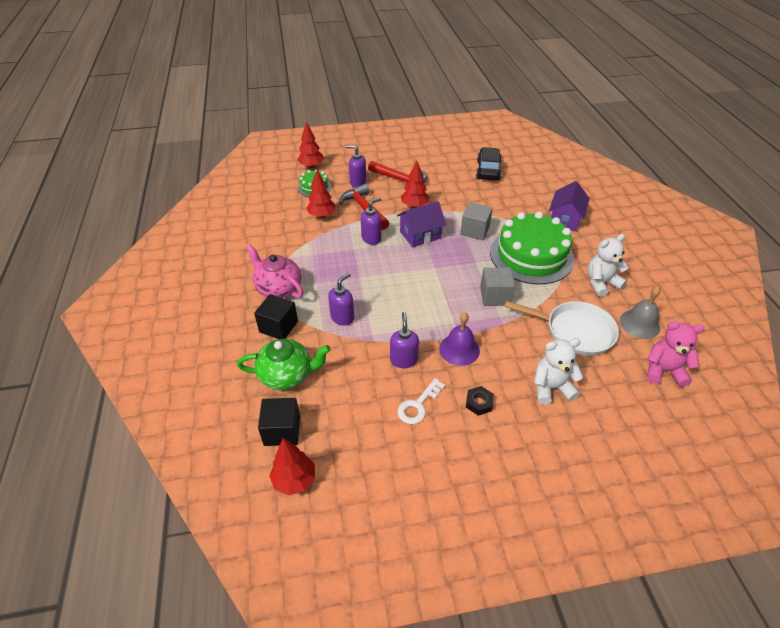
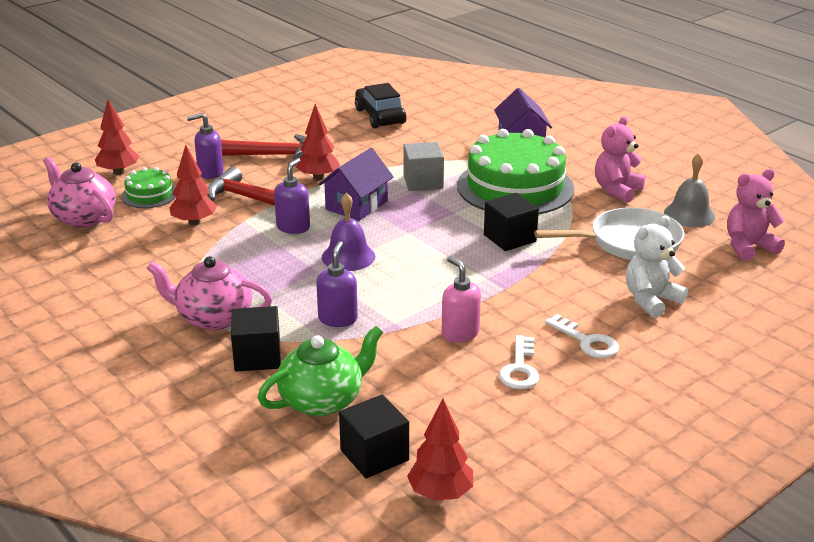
camera: 30 degrees left, 15 degrees down
(270, 192) = (83, 218): none -> pink teapot
(403, 360) = (460, 333): purple soap dispenser -> pink soap dispenser
(459, 349) = (517, 301): purple bell -> purple bell (348, 256)
(479, 403) = (587, 341): black nut -> white key
(495, 296) = (509, 238): grey cube -> black cube
(601, 283) = (617, 190): white teddy bear -> pink teddy bear

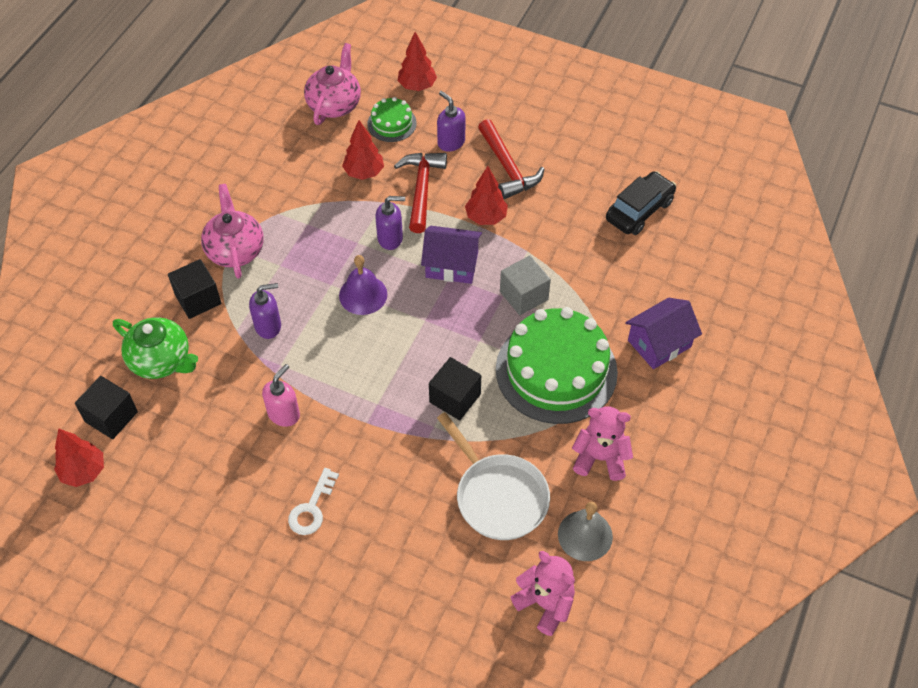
camera: 65 degrees right, 25 degrees up
(520, 369) = (252, 472): white key -> none
(651, 300) = (401, 540): white teddy bear -> none

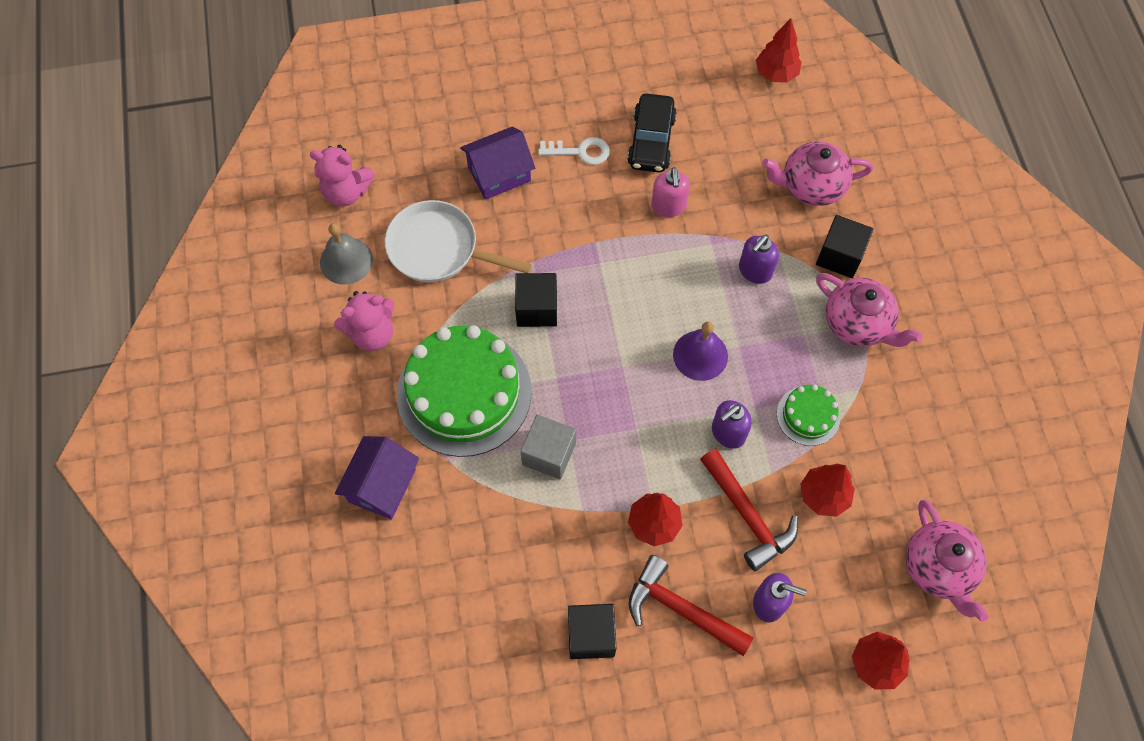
camera: 145 degrees right, 10 degrees up
(111, 417) = (800, 121): black cube -> black cube (591, 635)
(161, 360) = (811, 186): green teapot -> pink teapot
(312, 508) = (580, 152): white key -> white key turned 105 degrees clockwise
(392, 123) = (854, 584): green cake -> green cake (808, 415)
(452, 265) = (644, 443): purple house -> purple house (499, 174)
(639, 210) = (497, 647): black car -> black car (651, 141)

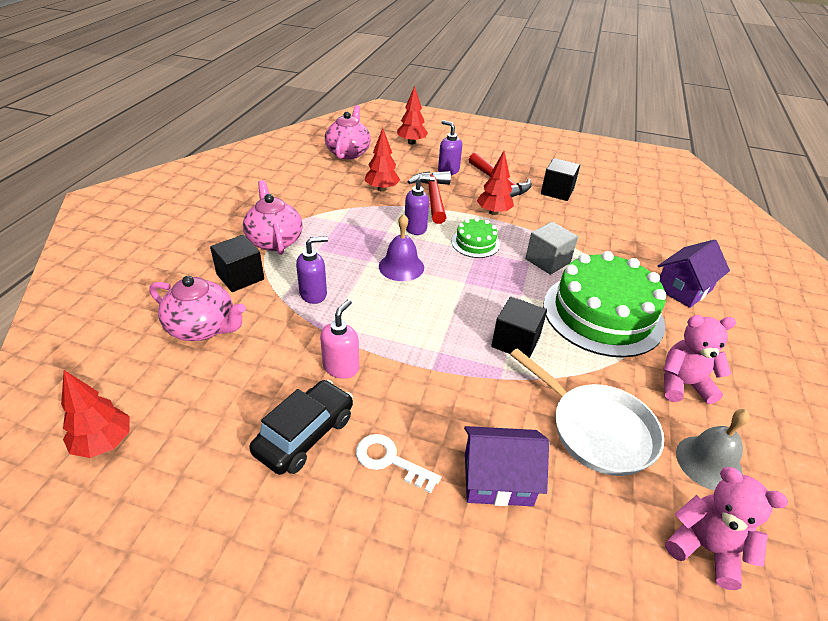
camera: 155 degrees left, 25 degrees down
(808, 415) = (357, 217): green cake -> green cake (475, 243)

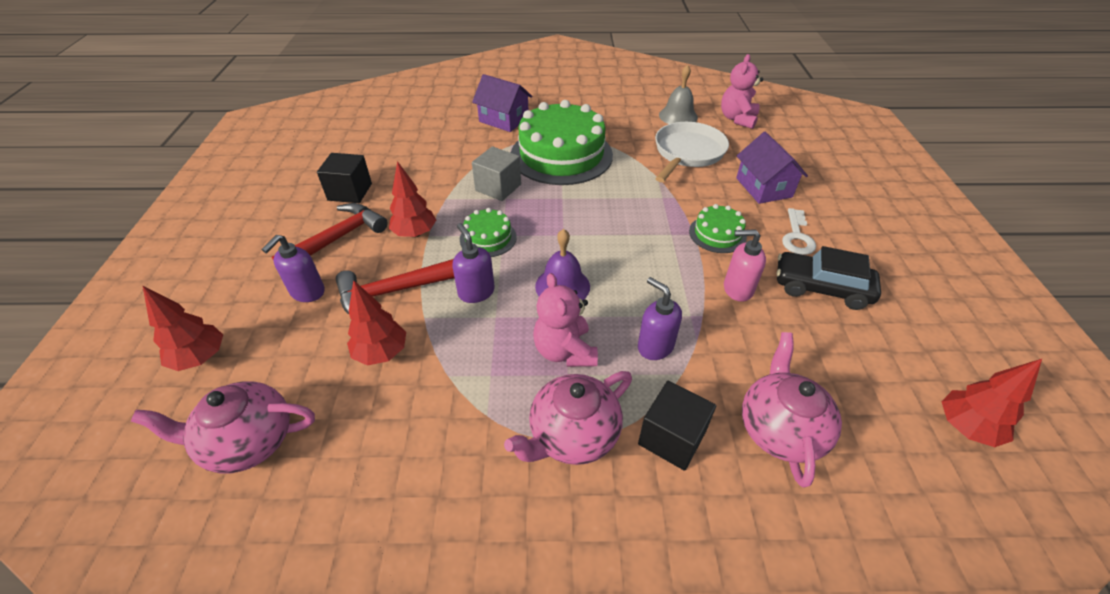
camera: 105 degrees left, 5 degrees up
(424, 387) = (717, 234): none -> green cake
(515, 342) = (627, 194): black cube -> none
(683, 384) = (617, 122): pink teddy bear -> pink teddy bear (565, 351)

